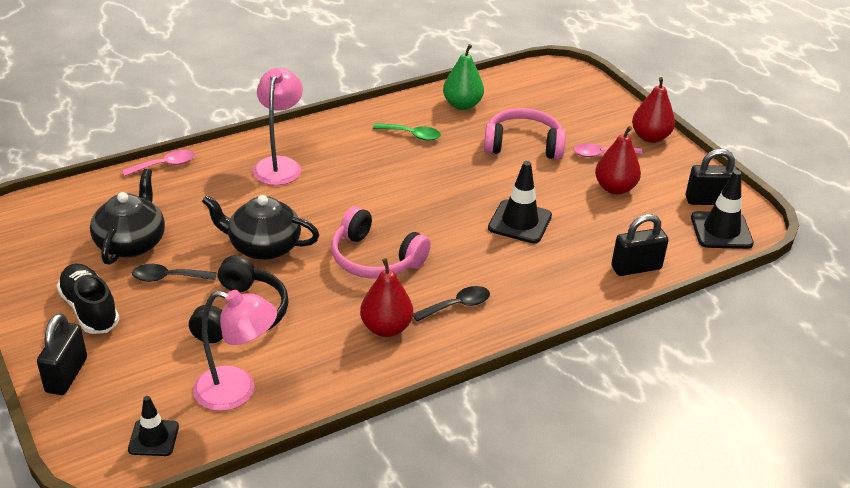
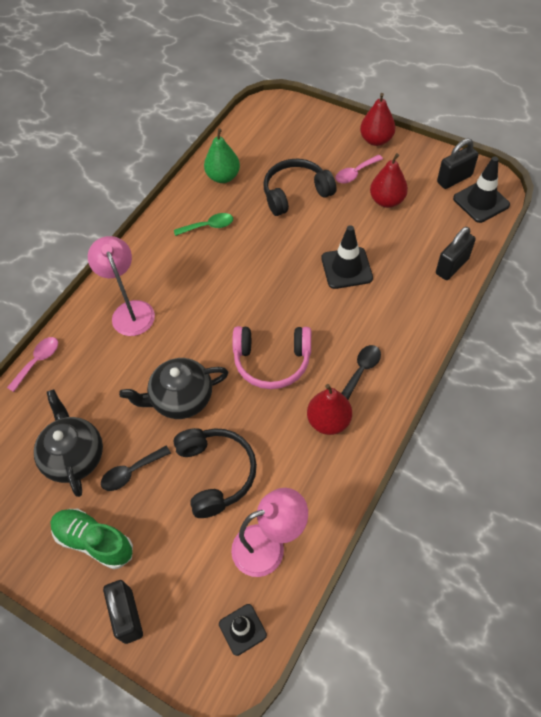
camera: 25 degrees left, 20 degrees up
(90, 309) = (94, 541): black shoe -> green shoe
(523, 145) = (296, 193): pink headphones -> black headphones

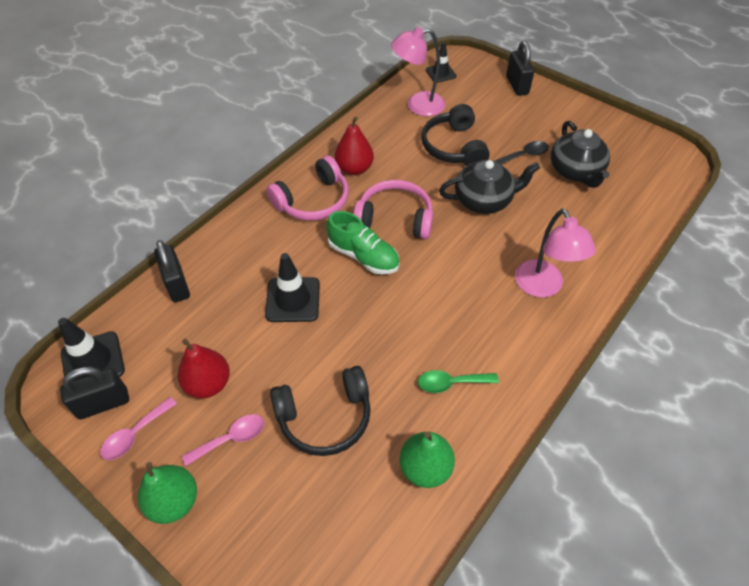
camera: 175 degrees left, 5 degrees down
(38, 361) = (633, 249): pink spoon -> pink spoon (134, 434)
(94, 541) = (547, 121): green shoe -> green shoe (363, 256)
(361, 370) = (313, 201): black spoon -> pink headphones
(376, 140) = (174, 501): red pear -> green pear
(452, 266) = (177, 284): black padlock -> black padlock turned 75 degrees counterclockwise

